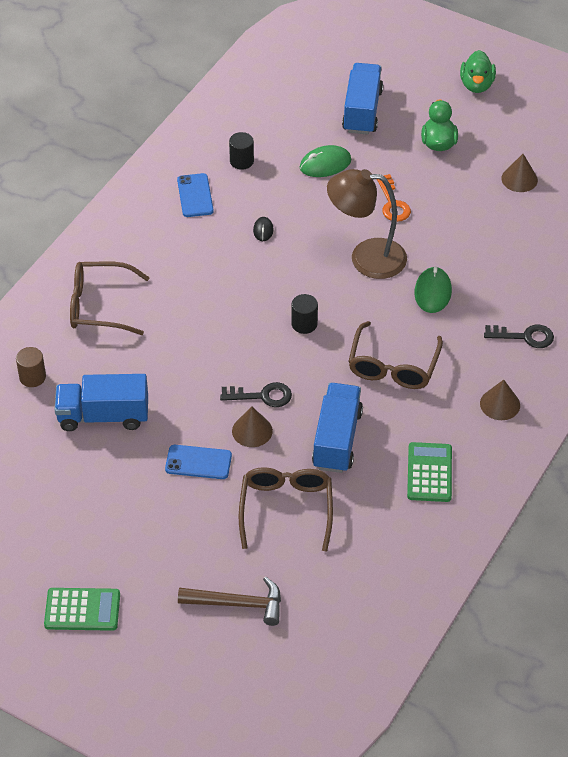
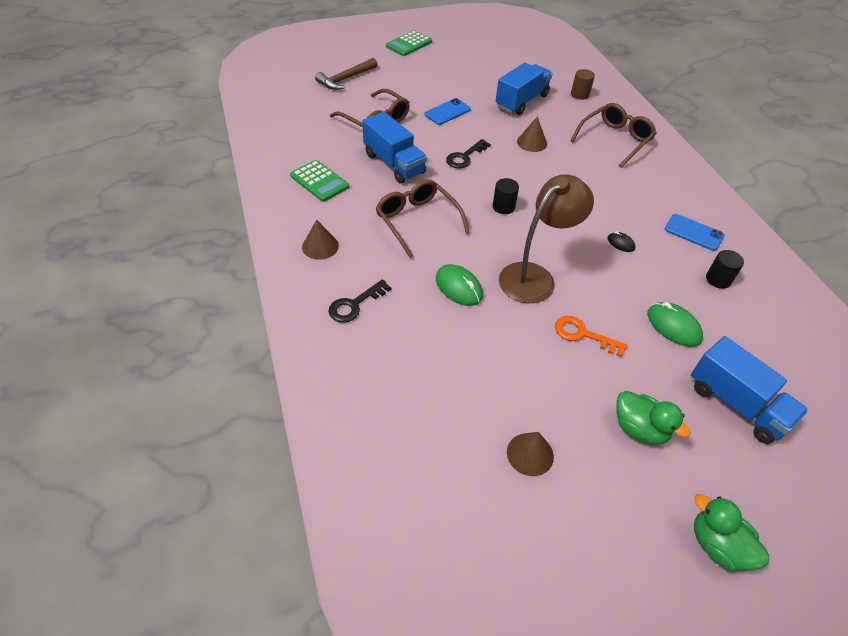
camera: 130 degrees right, 0 degrees up
(252, 431) = (444, 139): brown cone -> brown cone (532, 142)
(325, 164) = (673, 326): green mouse -> green mouse turned 60 degrees counterclockwise

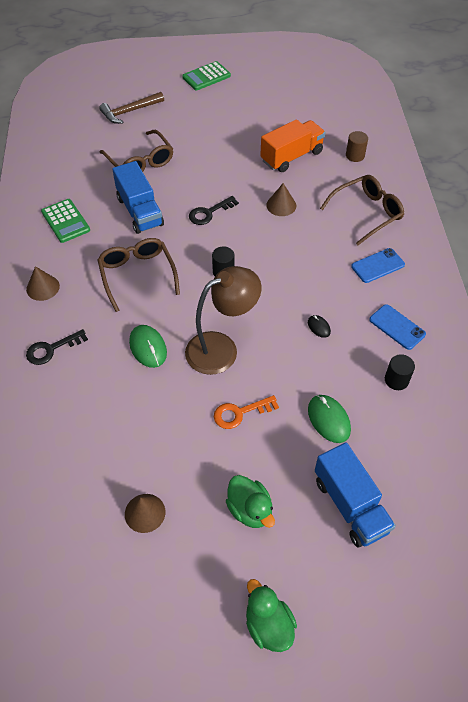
camera: 15 degrees right, 5 degrees up
(447, 112) = (213, 160): blue phone -> blue phone (377, 265)
(521, 101) = (291, 156): blue truck -> orange truck
(583, 335) = (240, 413): orange key -> orange key turned 60 degrees counterclockwise

